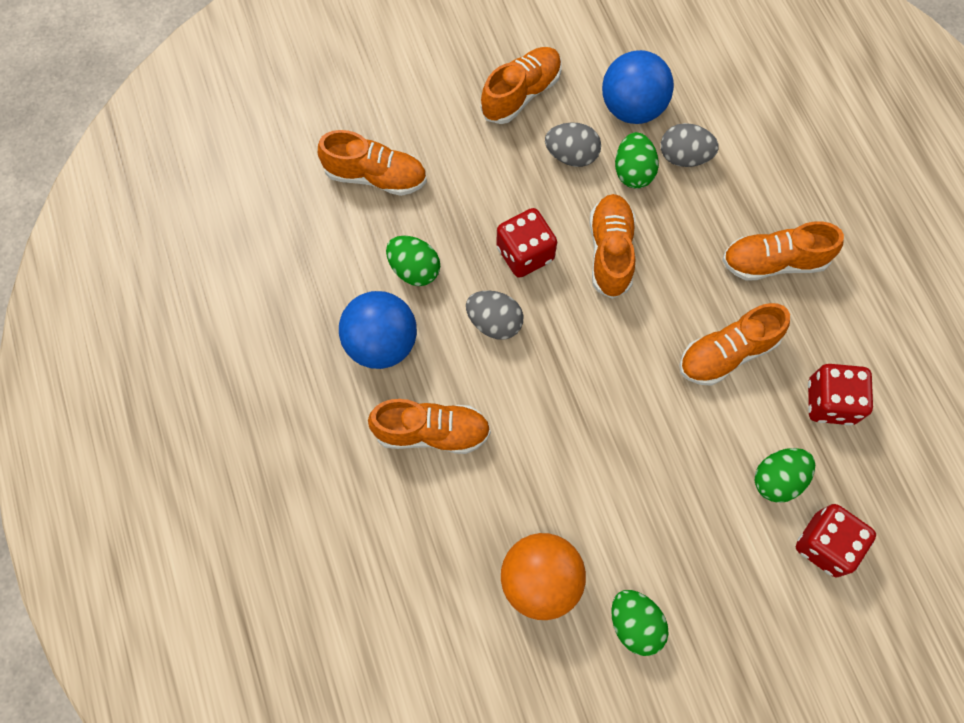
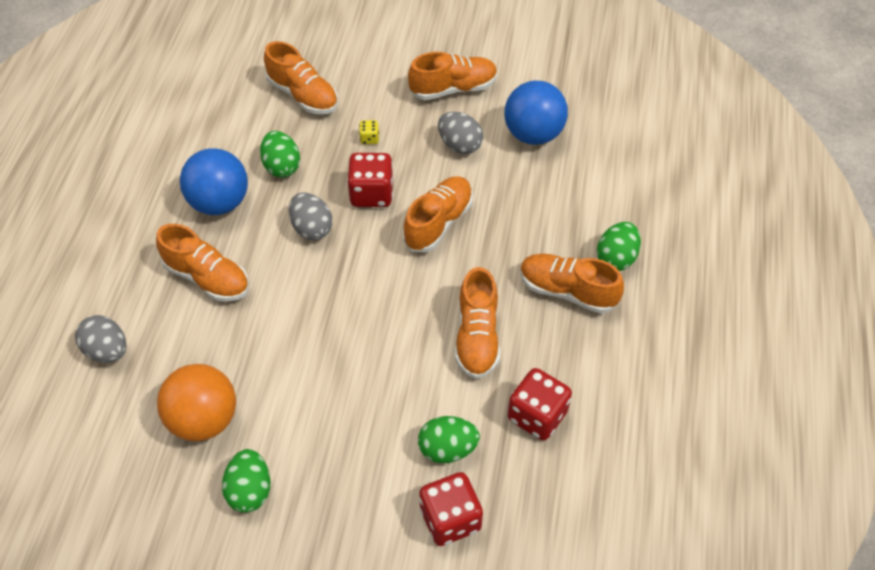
camera: 30 degrees right, 15 degrees down
(479, 193) = (369, 138): none -> yellow dice
(633, 172) = (500, 177): green egg -> green egg (616, 258)
(684, 157) = (549, 185): grey egg -> grey egg (107, 351)
(727, 353) = (477, 337): orange shoe -> orange shoe turned 90 degrees counterclockwise

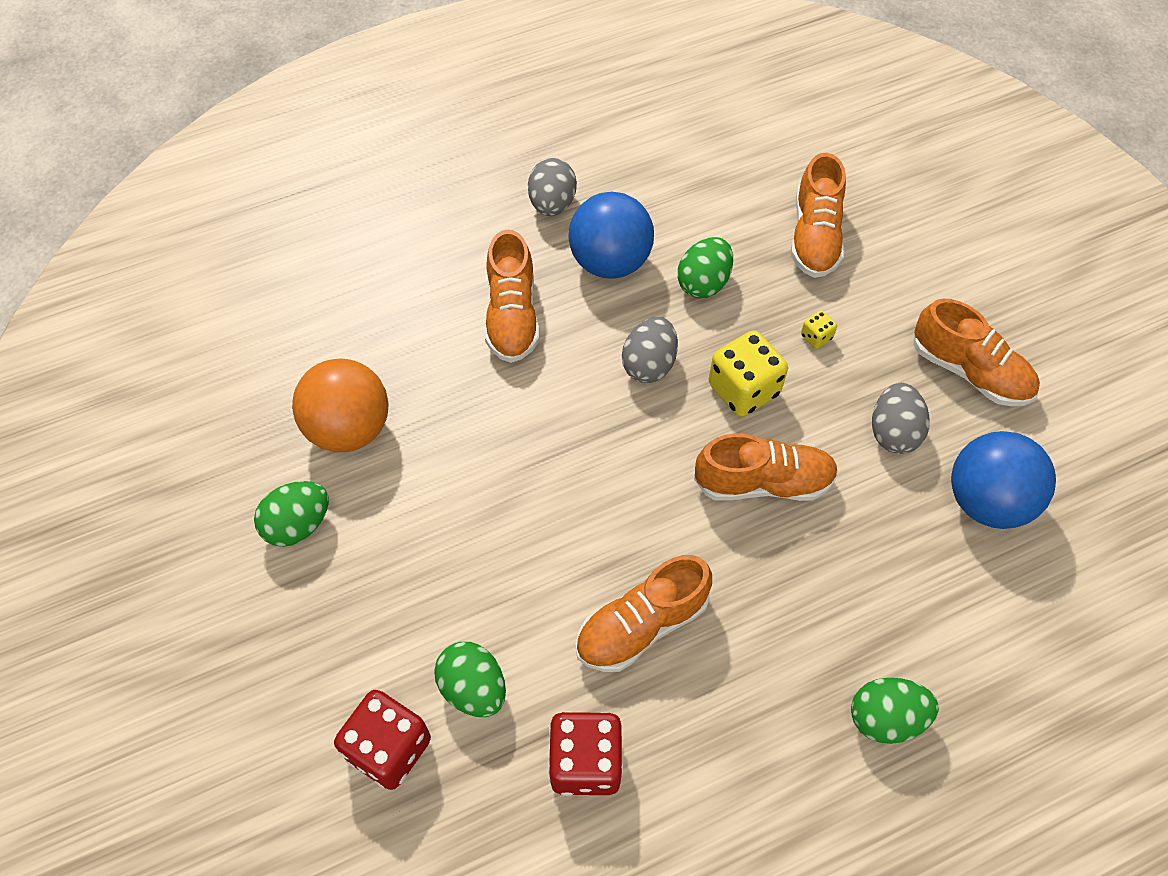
camera: 55 degrees right, 5 degrees up
(107, 351) = (367, 295): grey egg -> grey egg (552, 204)
(371, 194) = (743, 389): red dice -> yellow dice
(567, 291) = (787, 688): orange shoe -> none

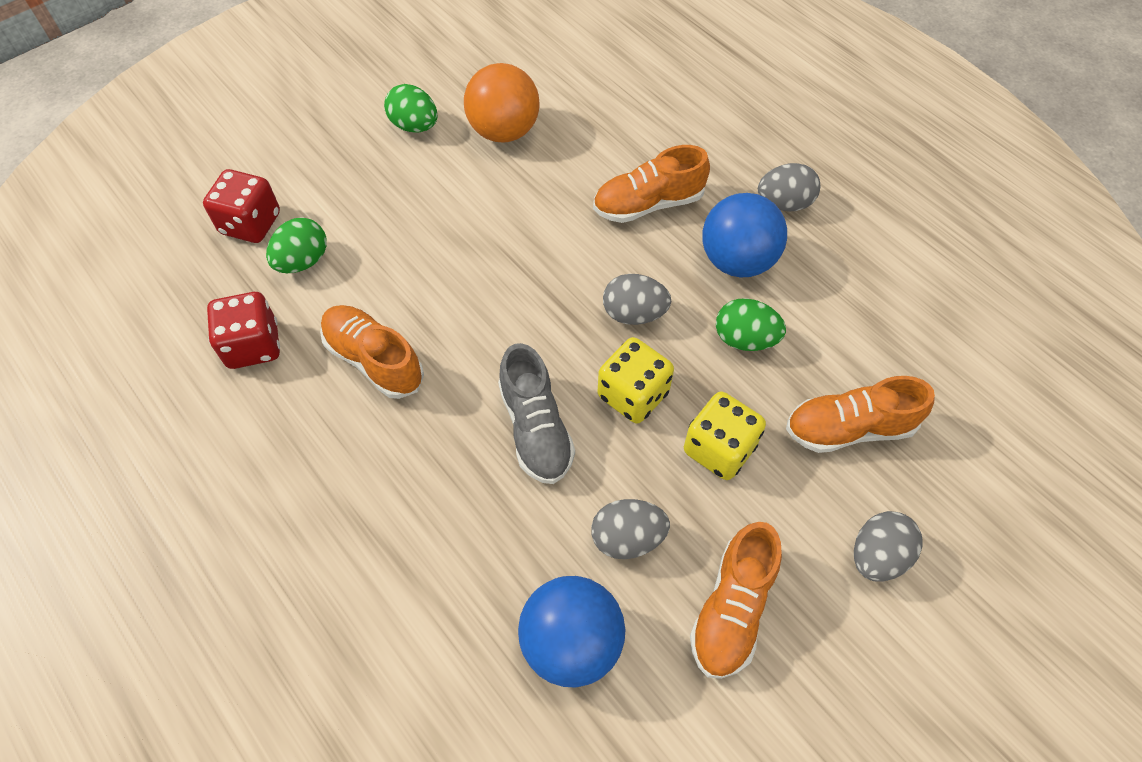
camera: 75 degrees right, 0 degrees up
(763, 482) = (535, 429): orange shoe -> grey shoe
(816, 337) = (719, 449): yellow dice -> yellow dice, size x2.18
(885, 718) = (318, 568): green egg -> none
(935, 257) = (877, 556): none -> grey egg

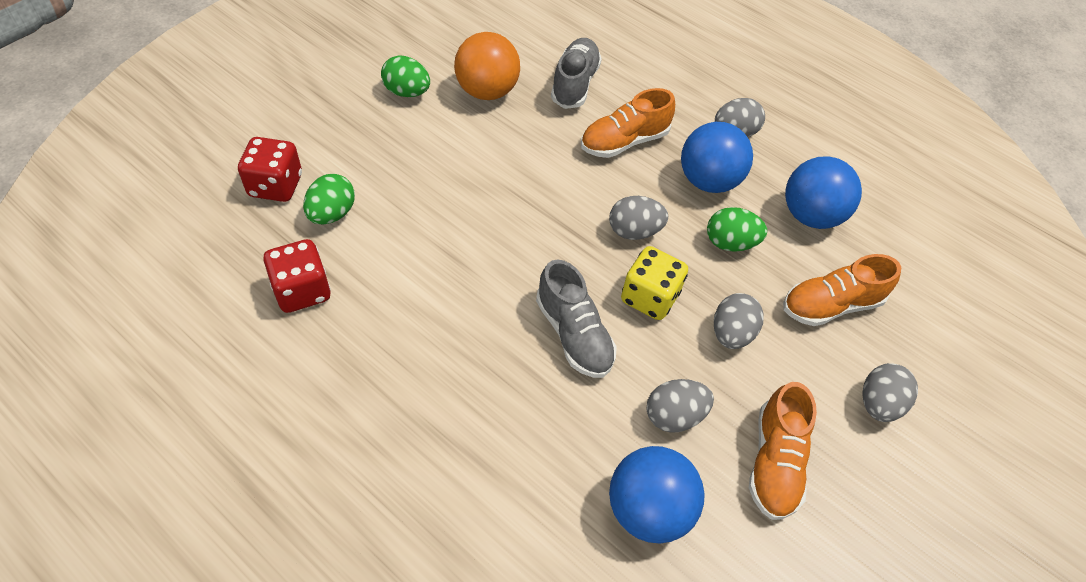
camera: 15 degrees left, 5 degrees down
(374, 360) = (417, 292): orange shoe -> none
(607, 129) = (575, 84): none -> grey shoe
(719, 449) = (731, 333): yellow dice -> grey egg
(852, 315) = (810, 215): none -> blue ball

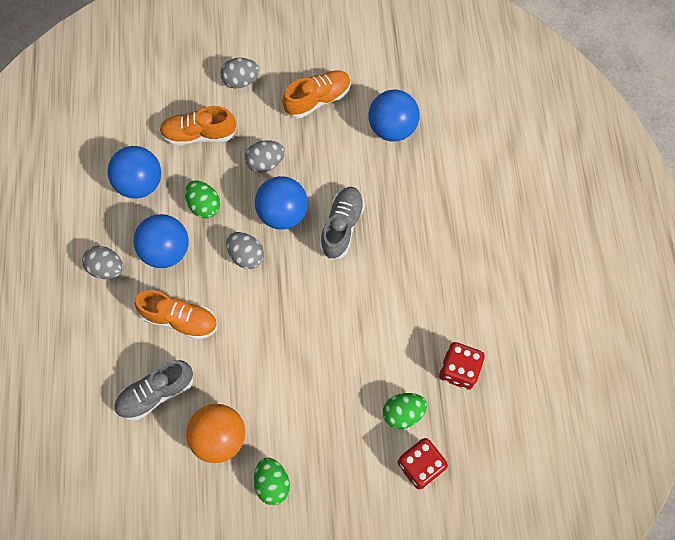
camera: 130 degrees left, 15 degrees up
(649, 297) = (283, 213): yellow dice -> blue ball
(674, 416) = (338, 152): grey egg -> none
(830, 305) = (199, 134): orange shoe -> orange shoe turned 150 degrees clockwise

